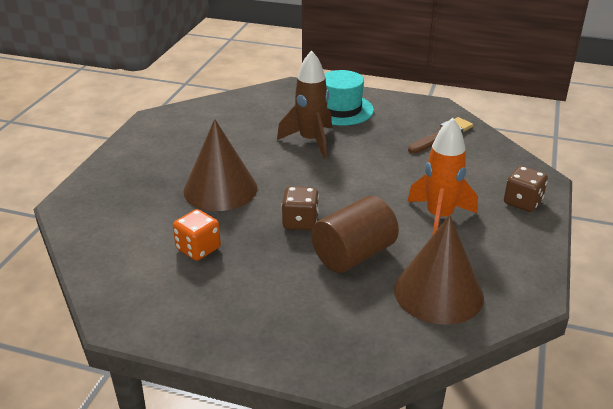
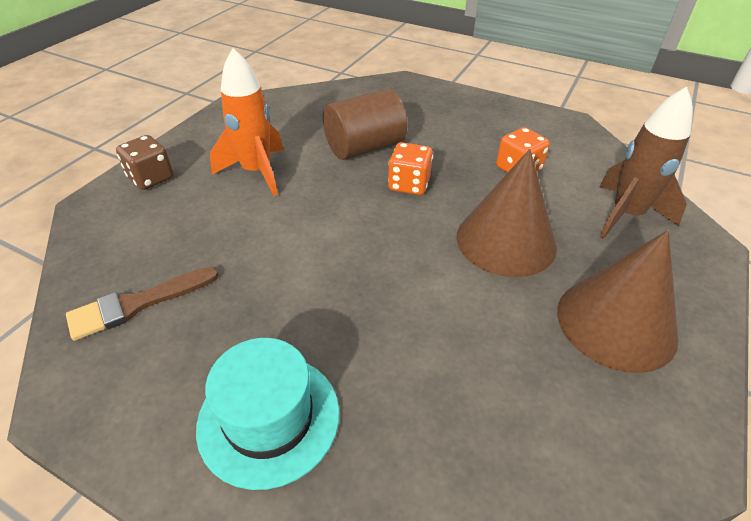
camera: 170 degrees left, 10 degrees up
(300, 222) = (409, 184): brown dice -> orange dice
(311, 141) = (361, 322): brown rocket -> brown rocket (626, 215)
(438, 292) = (308, 113): brown cone -> brown cone (616, 323)

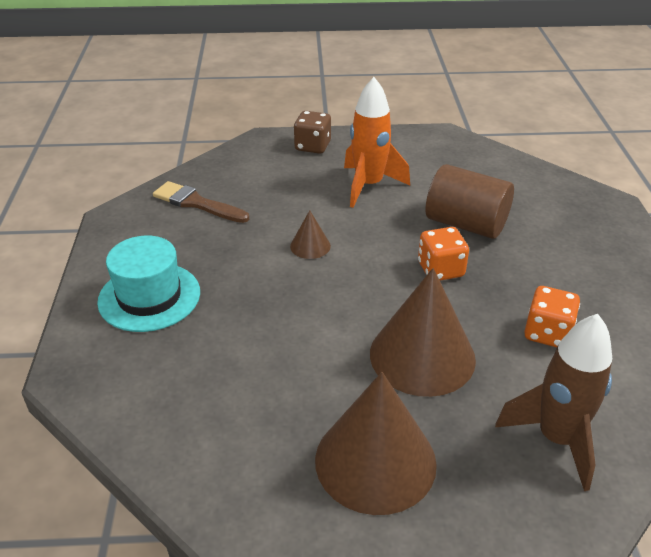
camera: 60 degrees right, 5 degrees down
(306, 245) = (310, 246): none -> brown cone

